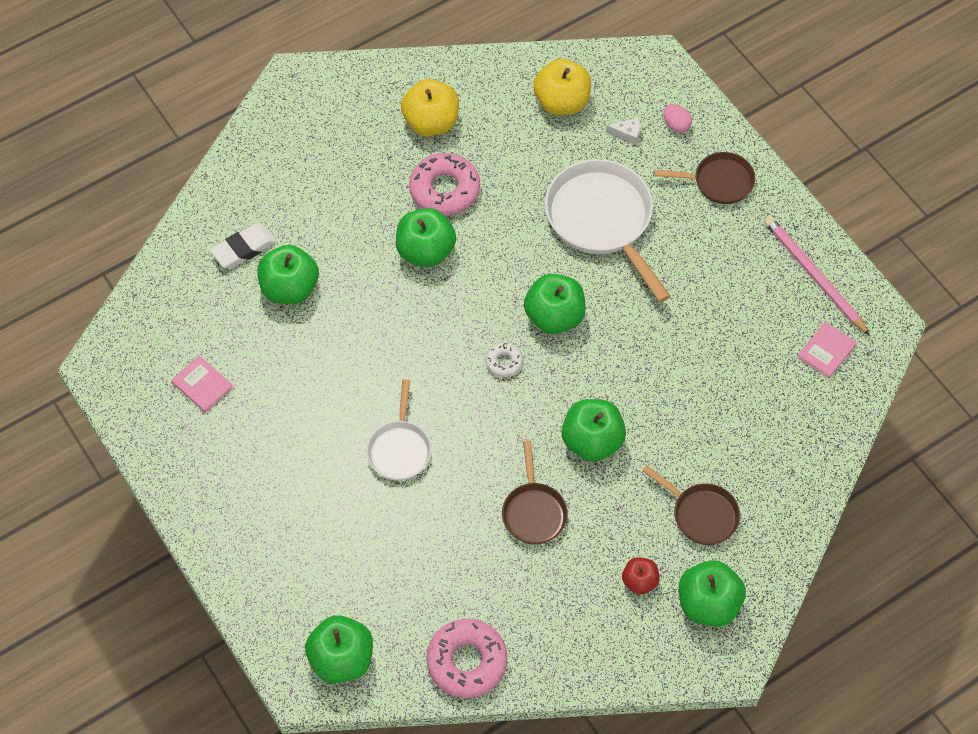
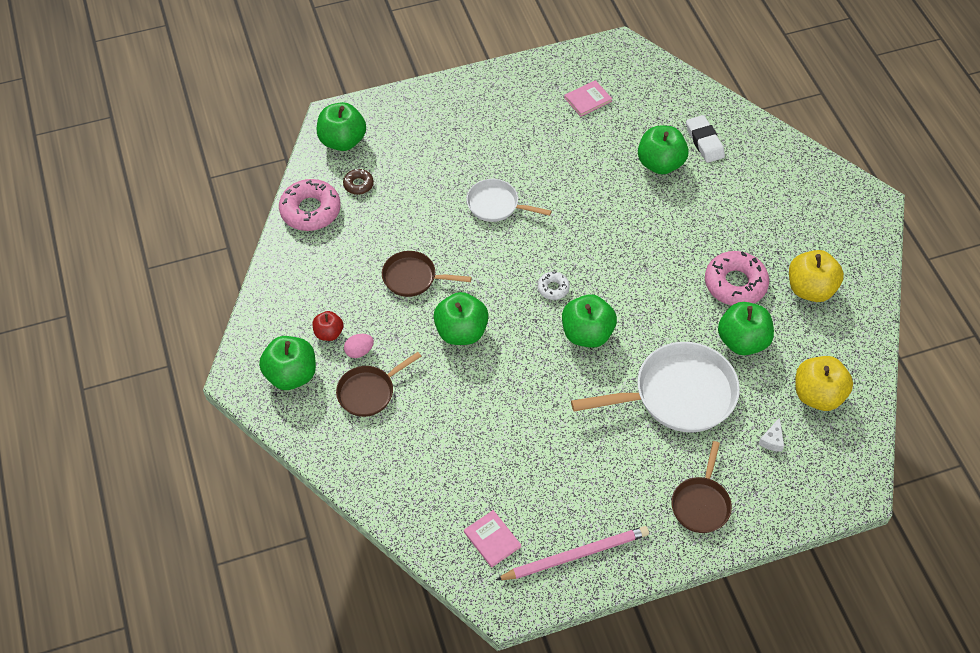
camera: 105 degrees right, 5 degrees down
(409, 616) = (358, 184): none -> brown donut
(425, 251) = (675, 258): green apple -> green apple (742, 341)
(676, 125) = (775, 485): pink egg -> pink egg (359, 351)

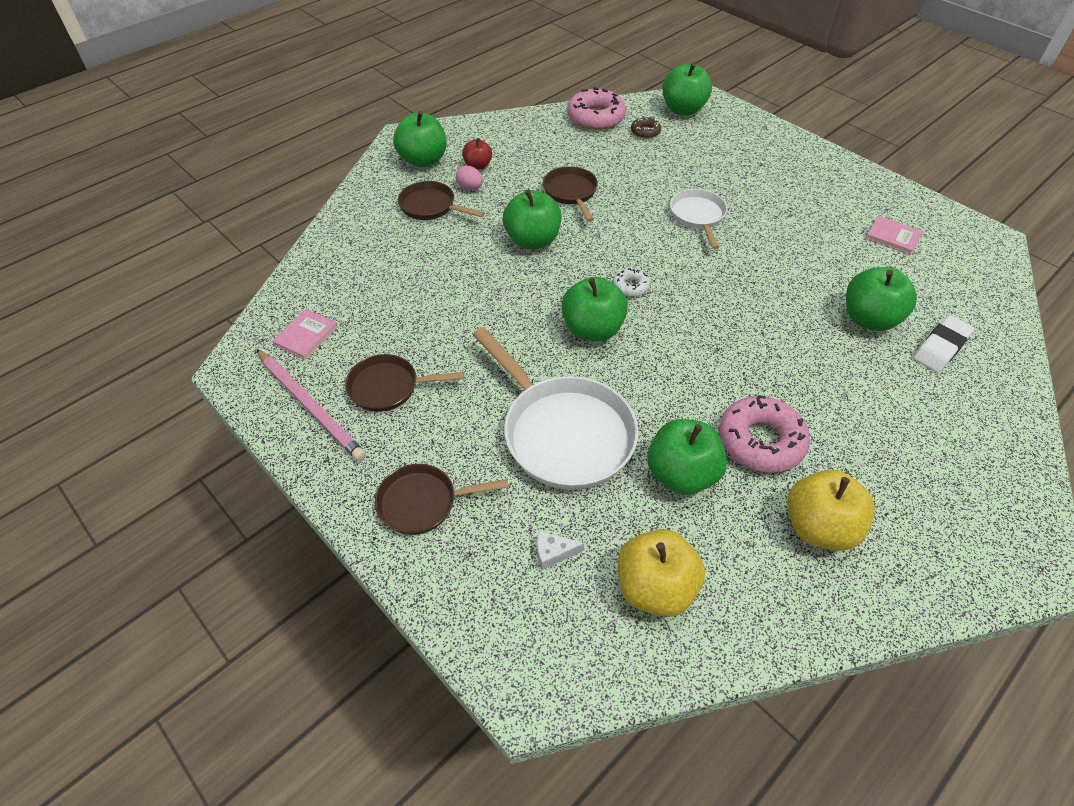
camera: 65 degrees right, 5 degrees down
(581, 494) = (388, 387): none -> brown pan

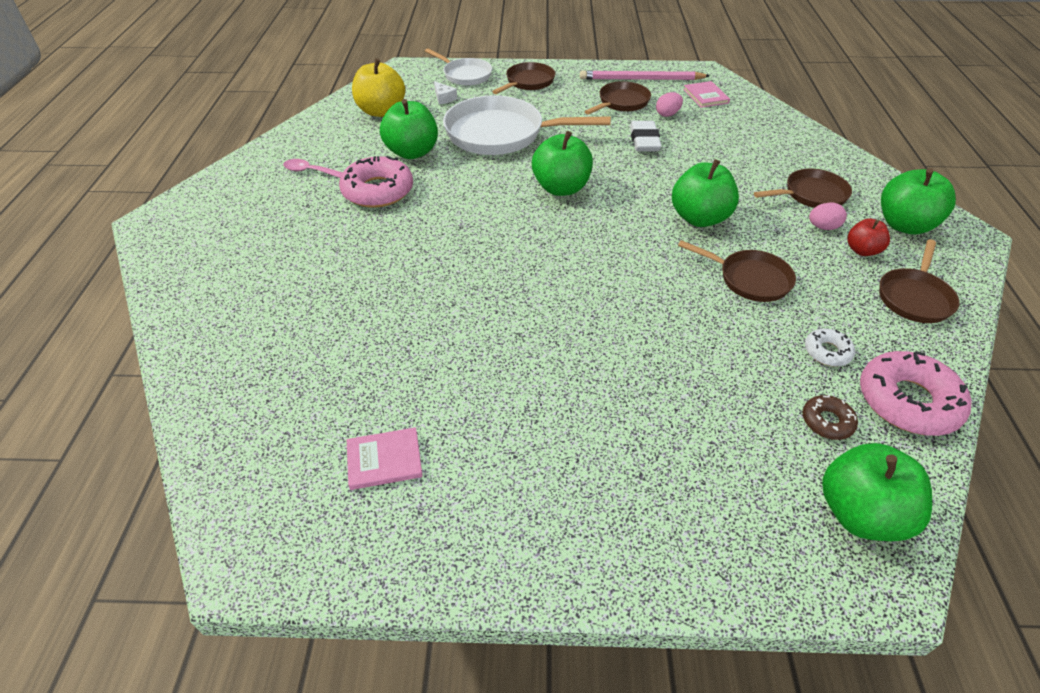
camera: 135 degrees right, 5 degrees down
(379, 340) = (667, 114): none -> pink egg
(503, 136) = (914, 297): none -> brown pan
(553, 553) = (444, 98): white cheese -> white cheese turned 105 degrees clockwise
(630, 286) = (578, 231): white donut -> white donut (827, 352)
(697, 216) = (612, 334): white pan -> white pan (465, 75)
(818, 527) = (309, 171): yellow apple -> pink spoon
(869, 319) = (353, 327): green apple -> none
(940, 347) = (268, 339): white eraser -> white eraser (644, 141)

